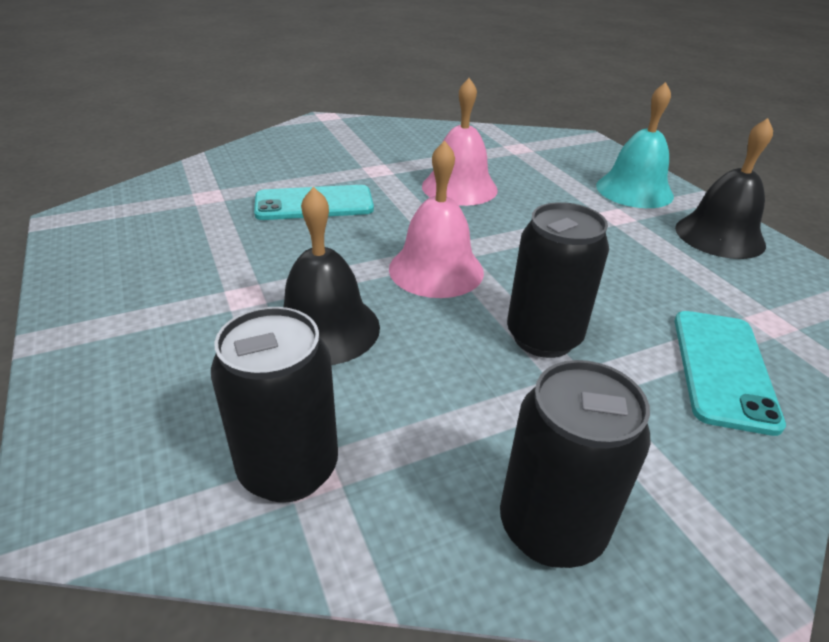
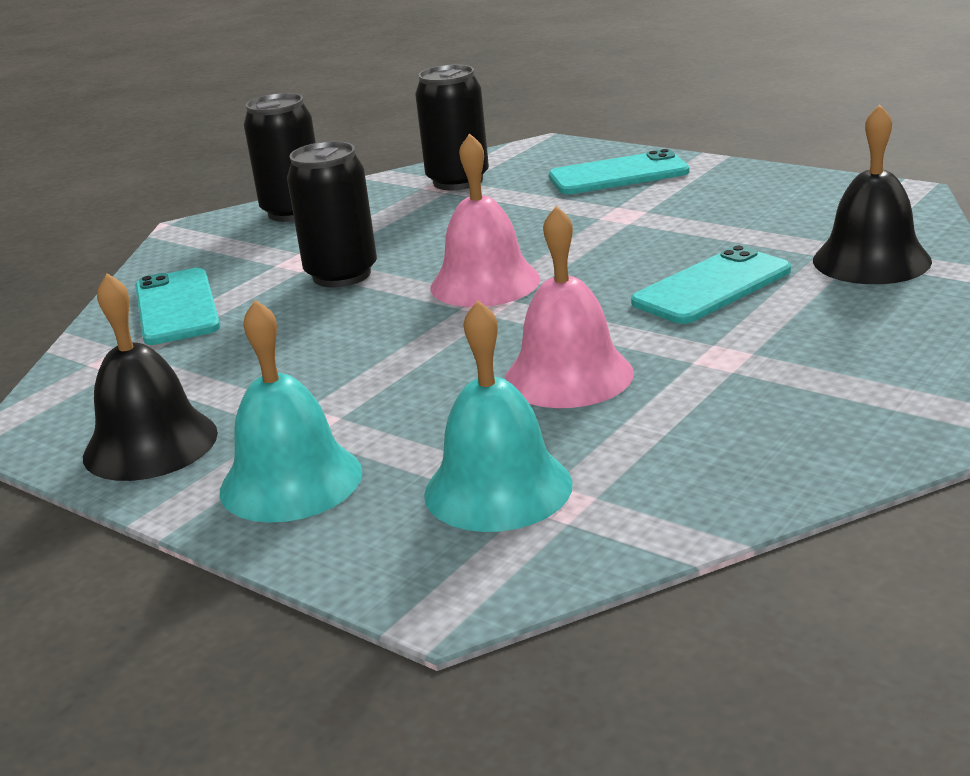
camera: 155 degrees right, 10 degrees down
(145, 361) = (618, 175): none -> turquoise phone
(325, 328) = (526, 222): black bell -> black bell (871, 260)
(539, 158) = (498, 488): none -> turquoise bell

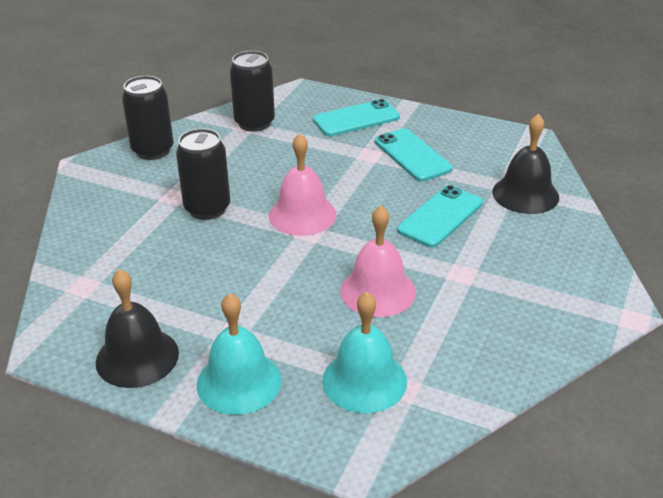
camera: 15 degrees left, 10 degrees up
(177, 307) = (106, 239): turquoise phone -> turquoise phone (412, 155)

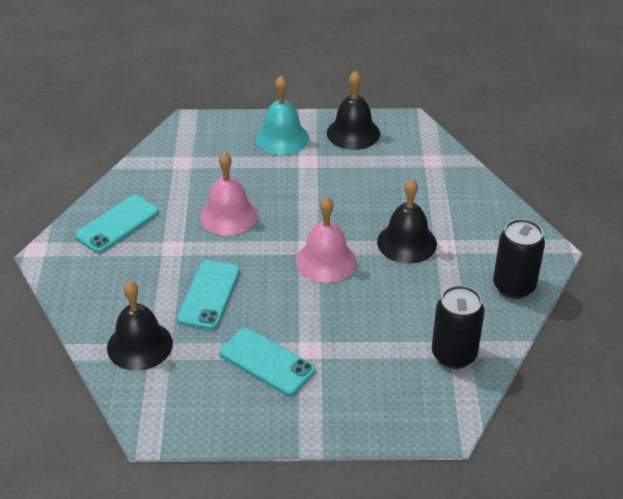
camera: 155 degrees right, 5 degrees up
(207, 209) = (406, 242): black can -> black bell
(356, 119) = (354, 398): turquoise phone -> turquoise phone (117, 224)
(364, 380) = (208, 159): turquoise bell -> none

